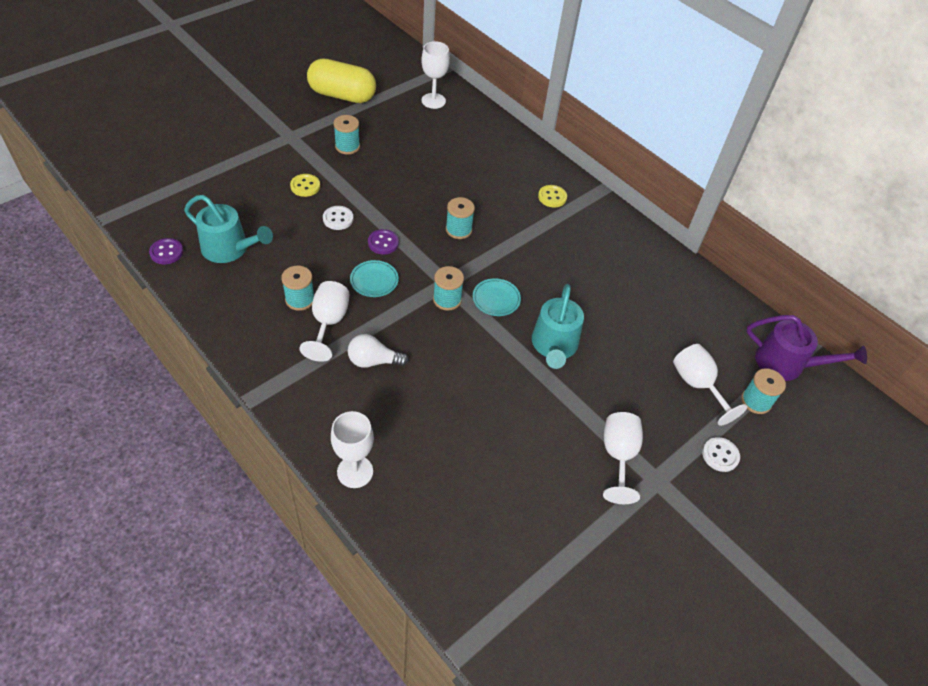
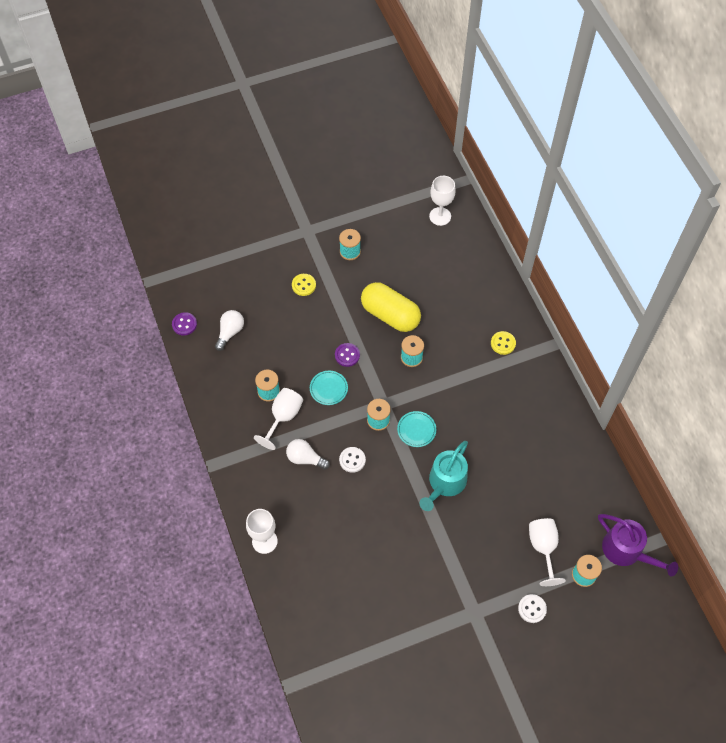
camera: 25 degrees right, 10 degrees up
(229, 249) = (230, 332): turquoise watering can -> white light bulb
(338, 219) = (319, 323): white button -> white button (352, 460)
(342, 95) = (363, 194): yellow capsule -> yellow capsule (390, 315)
(618, 456) = (454, 586): white goblet -> none

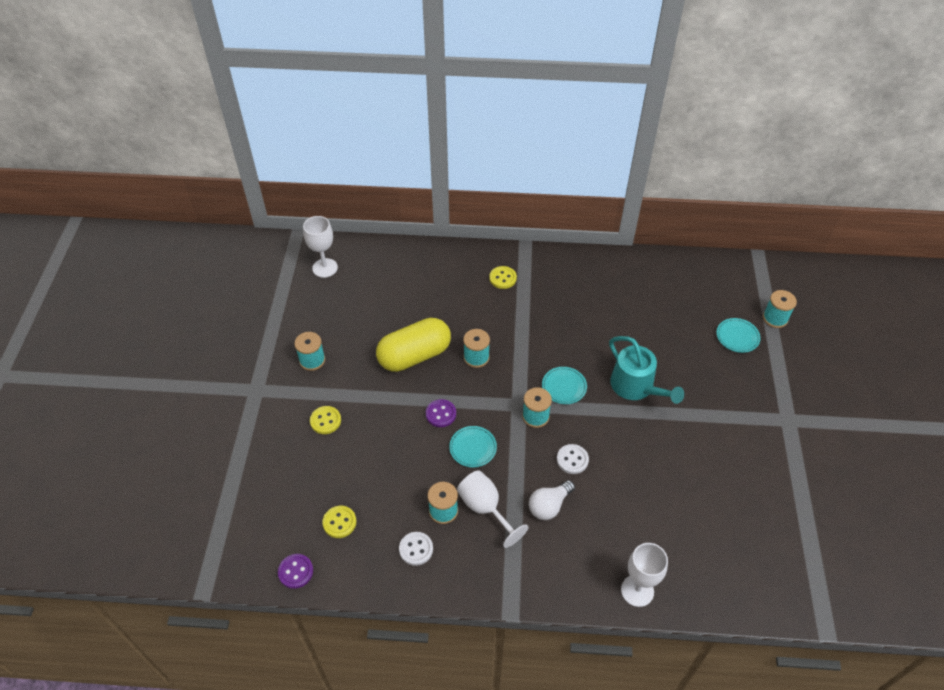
camera: 65 degrees left, 10 degrees down
(230, 332) = (339, 522): white light bulb -> yellow button
(532, 609) = (798, 371): white button -> white button (416, 549)
(543, 548) = (737, 337): white goblet -> turquoise plate
(626, 551) = (761, 279): purple watering can -> none

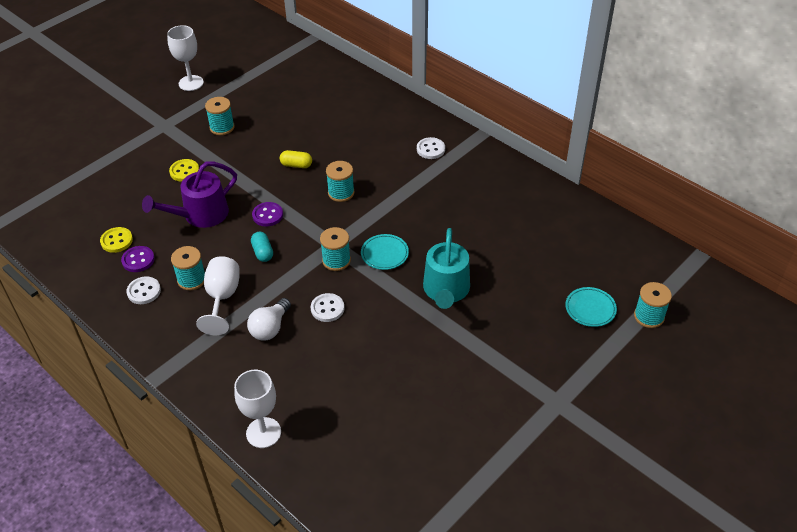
camera: 40 degrees right, 5 degrees down
(295, 571) = (55, 252): purple button -> purple button (138, 260)
(325, 268) = (303, 72): white goblet -> white goblet (191, 83)
(385, 450) = (201, 215): none -> purple watering can
(414, 355) = (296, 165): yellow capsule -> yellow capsule, size x0.43
(473, 448) = (262, 252): turquoise plate -> turquoise capsule
(503, 278) = (430, 149): yellow button -> white button
(549, 506) = (270, 328): white light bulb -> white light bulb turned 60 degrees counterclockwise

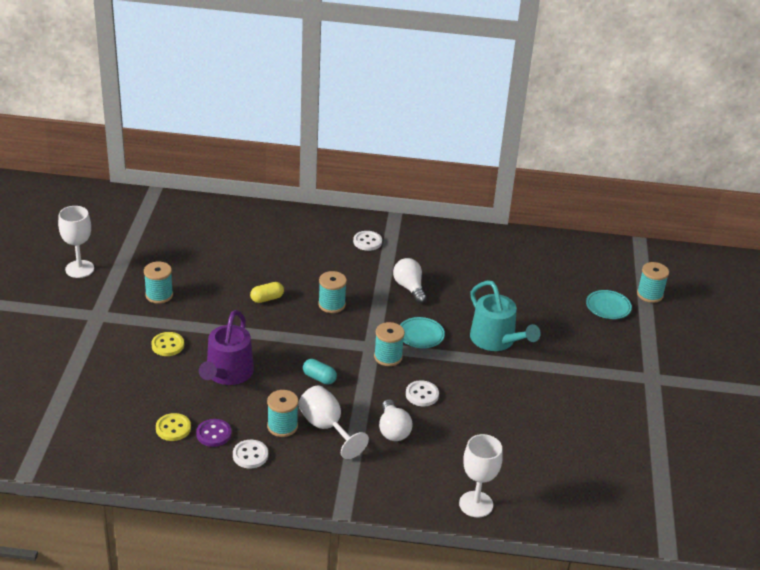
camera: 40 degrees left, 10 degrees down
(267, 215) = (289, 348): purple button -> none
(422, 206) = (409, 288): none -> white light bulb

